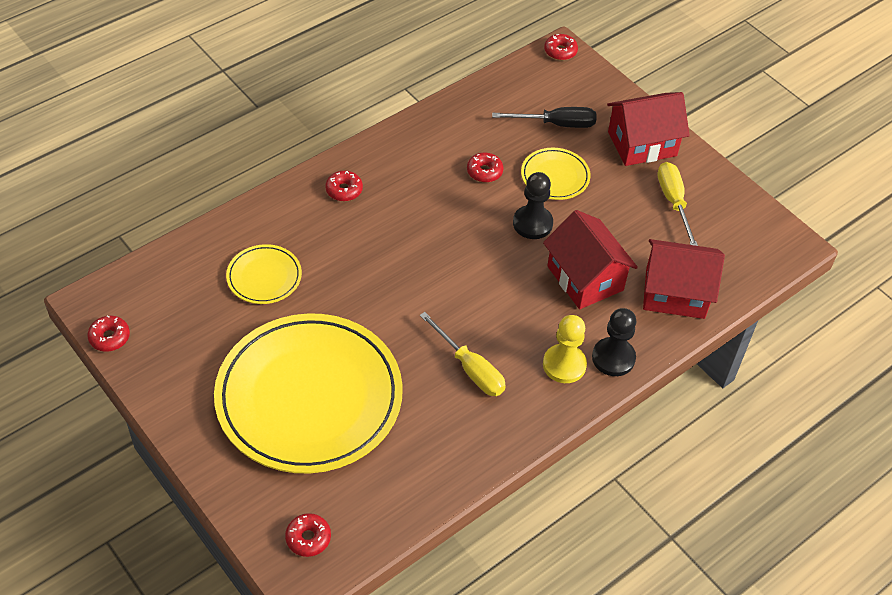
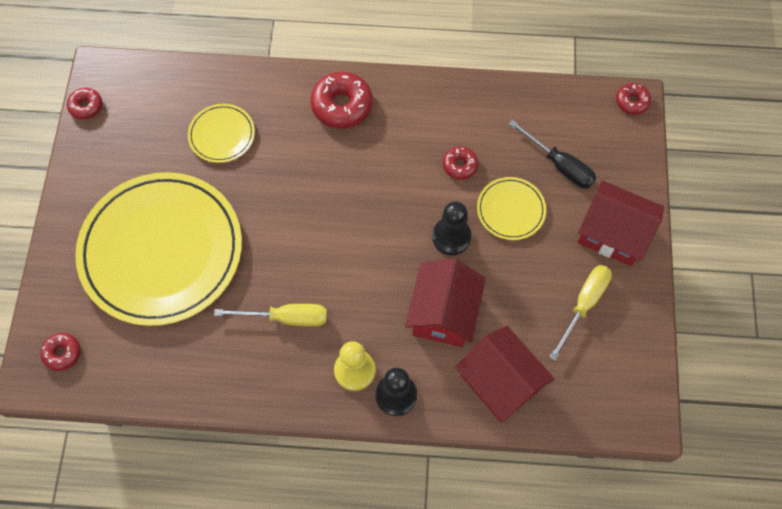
camera: 45 degrees right, 15 degrees up
(344, 190) = (342, 105): red donut -> red donut, size x1.79
(470, 368) = (286, 318): yellow screwdriver -> yellow screwdriver turned 90 degrees counterclockwise

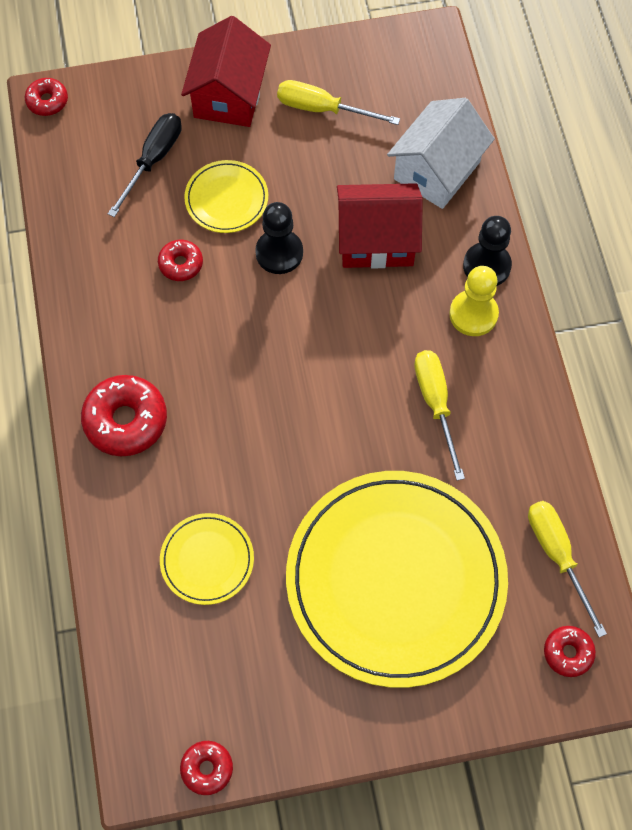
camera: 105 degrees left, 0 degrees up
(135, 370) = (557, 555): none -> yellow screwdriver
(500, 382) = (437, 170): red house -> white house

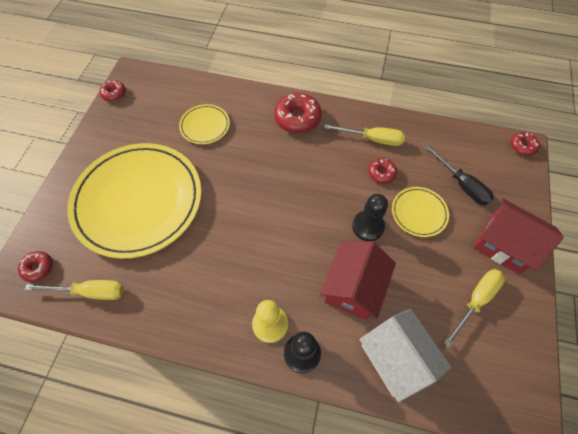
camera: 115 degrees right, 5 degrees down
(435, 404) = (222, 269): yellow screwdriver -> yellow screwdriver (373, 139)

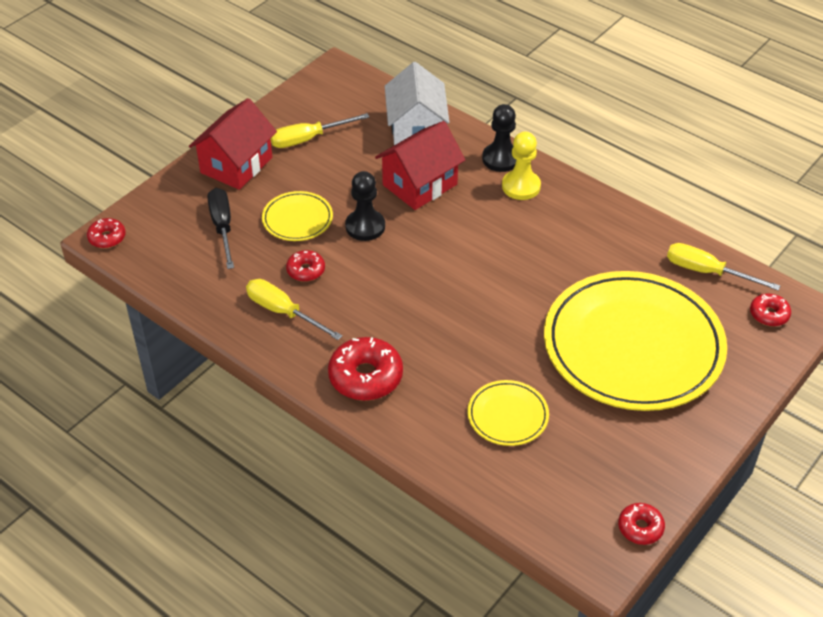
camera: 155 degrees left, 15 degrees down
(503, 245) = (236, 165): red house -> red house turned 60 degrees clockwise

